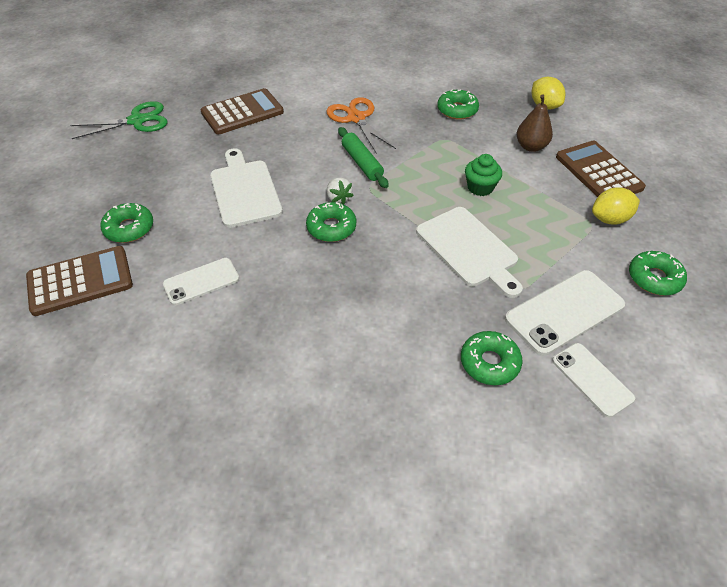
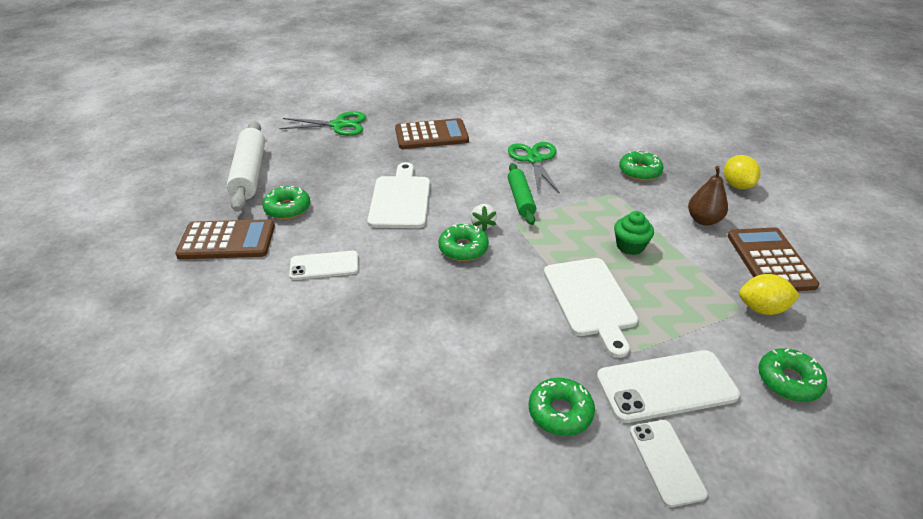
camera: 20 degrees right, 10 degrees down
(65, 198) = (249, 173): none -> white rolling pin
(356, 118) = (534, 159): orange scissors -> green scissors

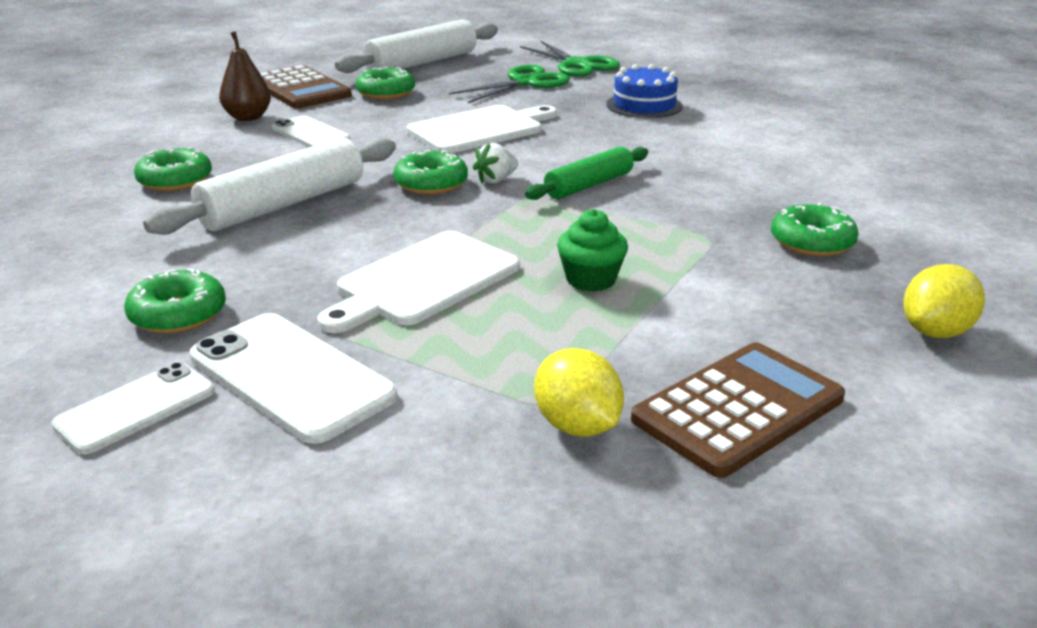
camera: 55 degrees right, 10 degrees down
(431, 135) = (644, 105): brown calculator -> blue cake
(435, 317) = (283, 204): none -> white rolling pin
(534, 159) = (701, 169): green scissors -> green scissors (525, 82)
(703, 220) = (762, 322): brown pear -> brown pear (248, 117)
(788, 381) = (405, 487): green donut -> green donut (175, 180)

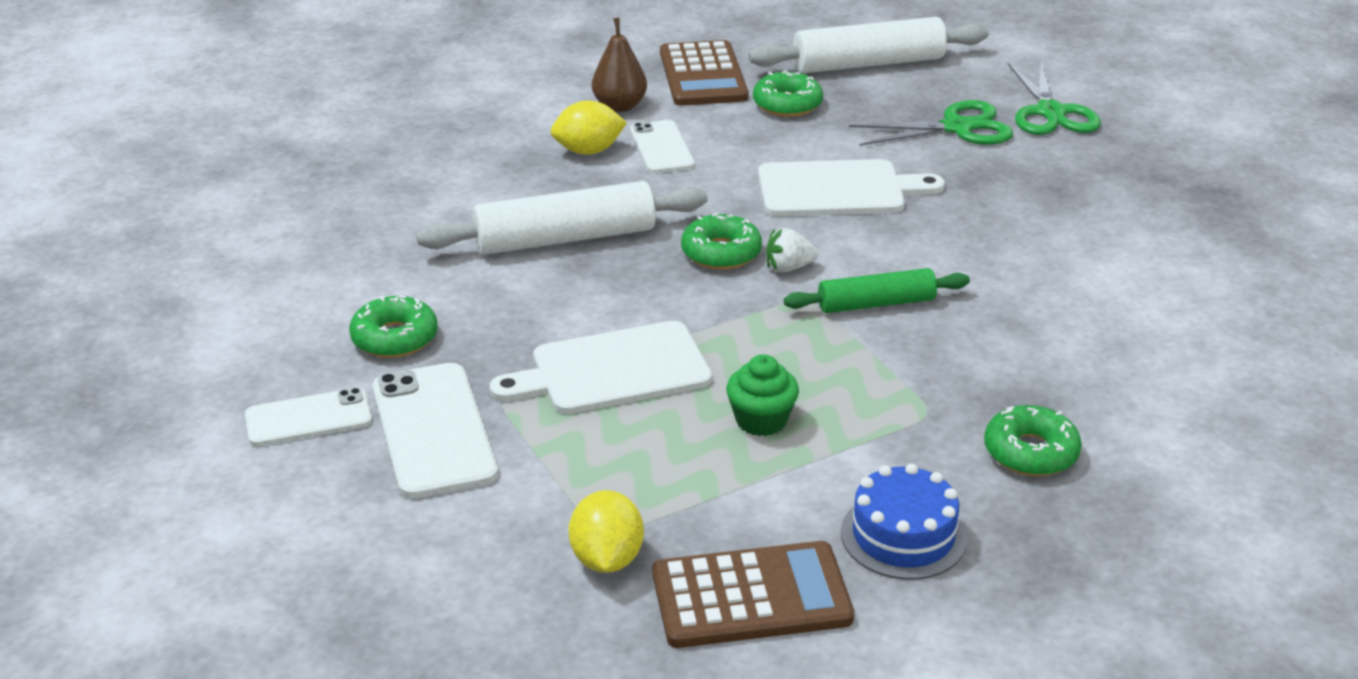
camera: 30 degrees right, 5 degrees up
(175, 180) = (494, 177): green donut -> none
(644, 105) = (1061, 203): blue cake -> blue cake (903, 536)
(936, 332) = (1027, 595): yellow lemon -> yellow lemon (588, 151)

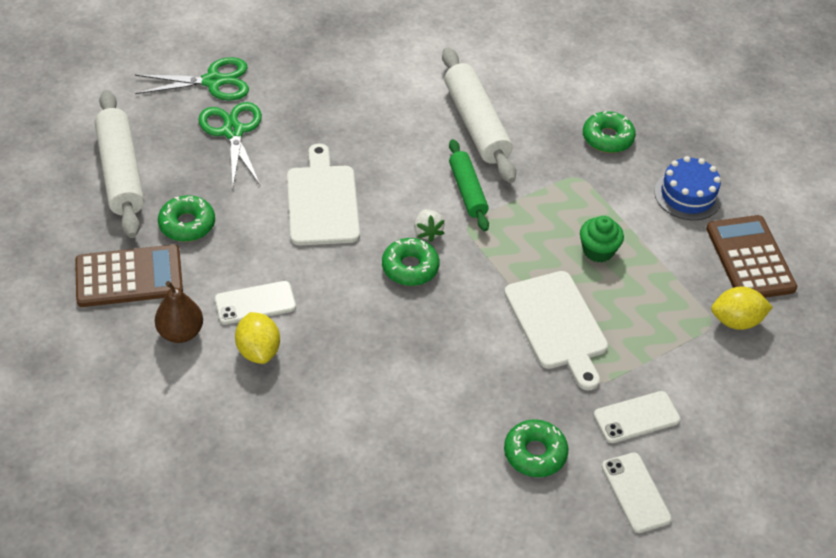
camera: 95 degrees left, 15 degrees up
(433, 430) = (636, 417): white phone -> white phone, size x0.63
(565, 238) = (394, 359): white rolling pin -> white rolling pin (476, 124)

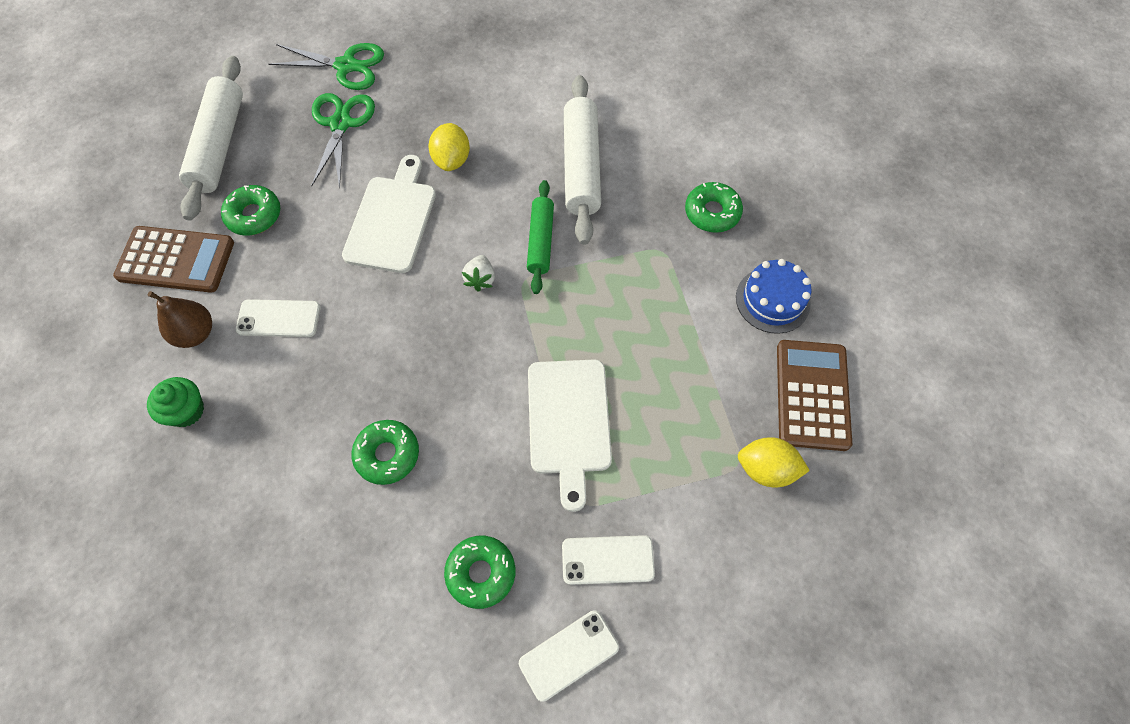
camera: 20 degrees right, 15 degrees up
(258, 350) = (258, 373): yellow lemon -> yellow lemon (452, 160)
(410, 267) = (446, 316): green donut -> green donut (387, 454)
(598, 250) = (648, 344): green cupcake -> green cupcake (186, 410)
(635, 493) = (569, 655): white phone -> white phone turned 60 degrees clockwise

